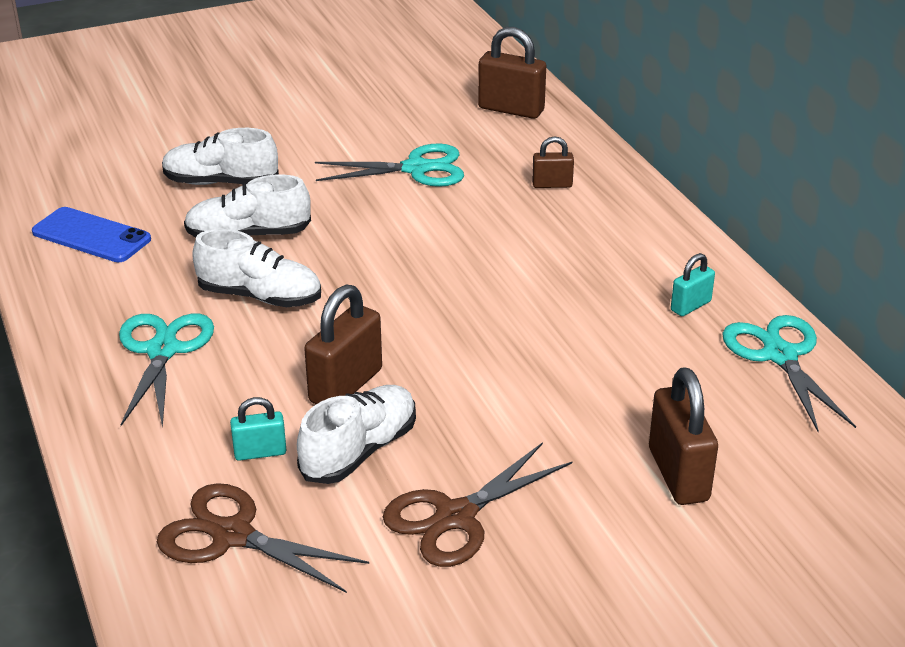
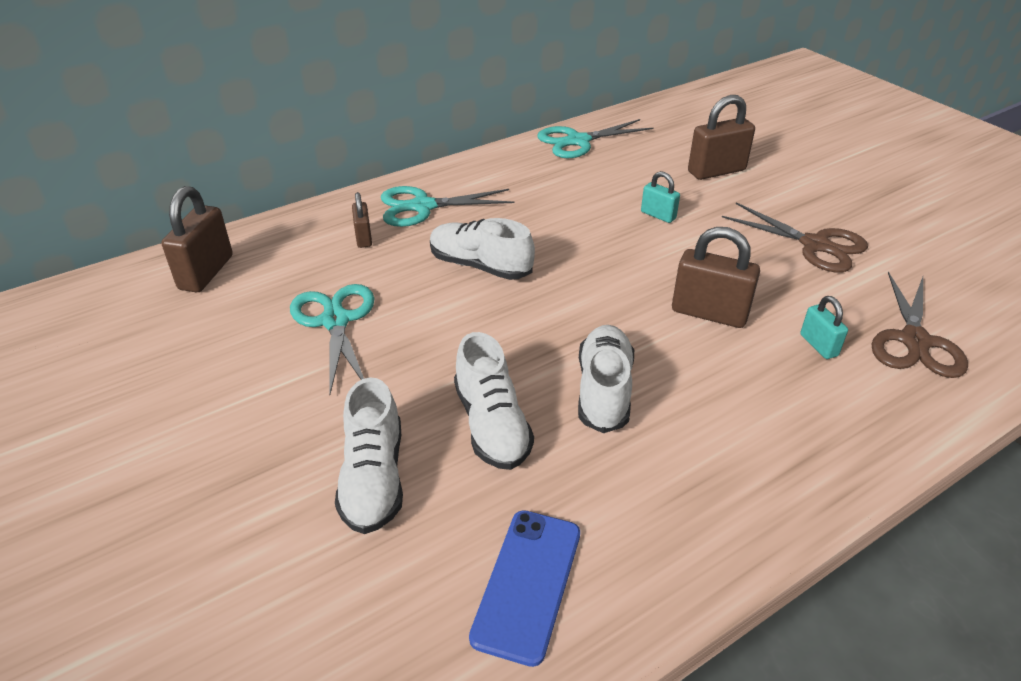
camera: 100 degrees left, 5 degrees up
(162, 350) = (723, 443): turquoise scissors -> turquoise scissors (423, 207)
(359, 451) = (780, 294): white shoe -> white shoe (480, 266)
(690, 306) = (533, 171): turquoise padlock -> turquoise padlock (658, 215)

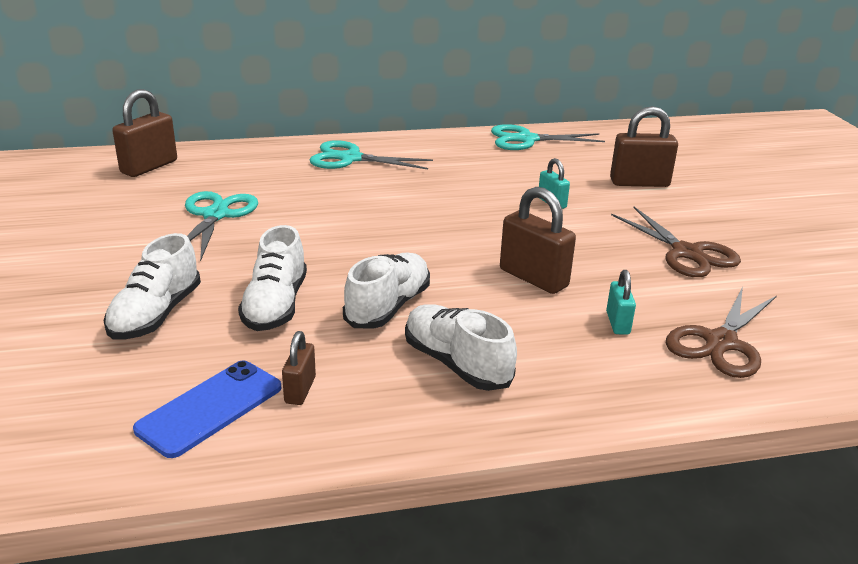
camera: 20 degrees right, 10 degrees down
(364, 238) = (285, 169): brown padlock -> brown padlock (300, 390)
(480, 266) = (361, 205): white shoe -> white shoe (456, 364)

